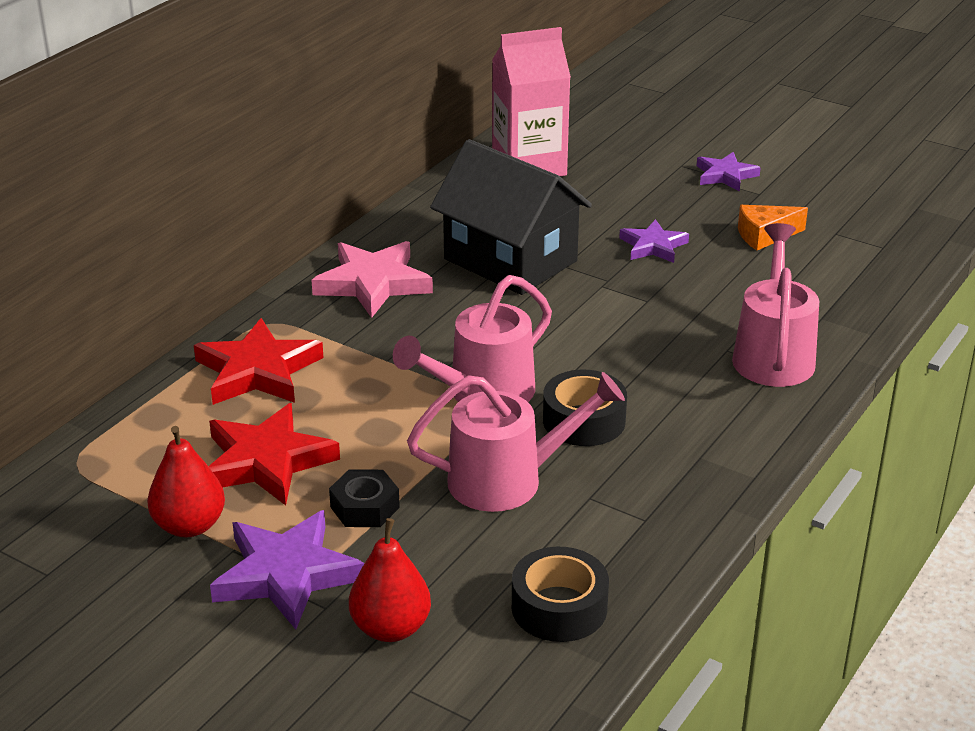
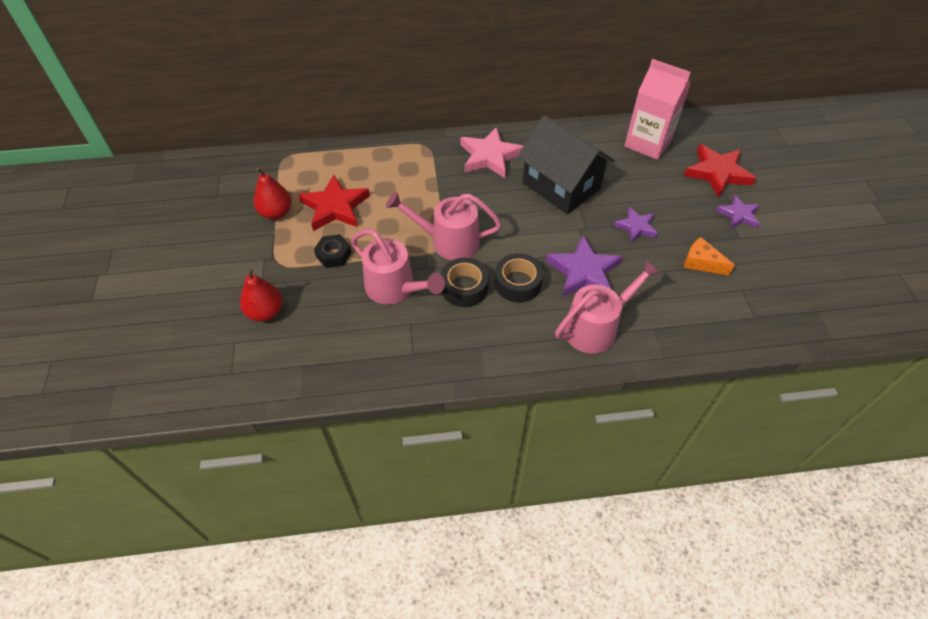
camera: 50 degrees right, 20 degrees up
(258, 371) = (391, 165): red star -> red star (717, 173)
(286, 574) = (271, 259): purple star -> purple star (583, 271)
(510, 260) = (561, 186): black house -> black house turned 45 degrees counterclockwise
(559, 607) = (324, 359): black tape -> black tape (518, 283)

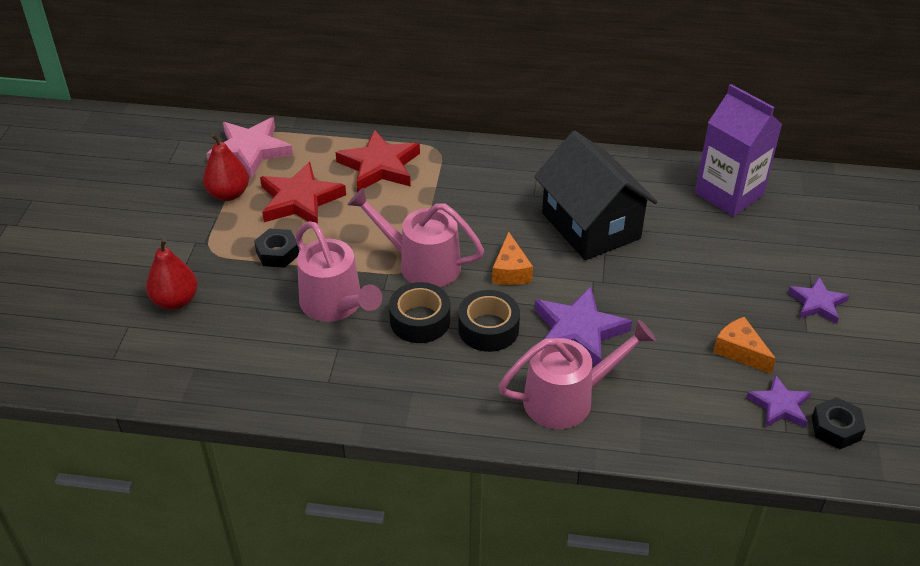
camera: 15 degrees right, 10 degrees down
(489, 156) = (513, 175): pink star -> pink star (250, 151)
(516, 233) = (510, 271): none -> orange cheese
(636, 227) = (670, 292): purple star -> purple star (780, 406)
(648, 143) = (729, 194): pink carton -> purple carton
(717, 173) = (810, 247): red star -> red star (380, 166)
(787, 307) = (836, 428): none -> black nut

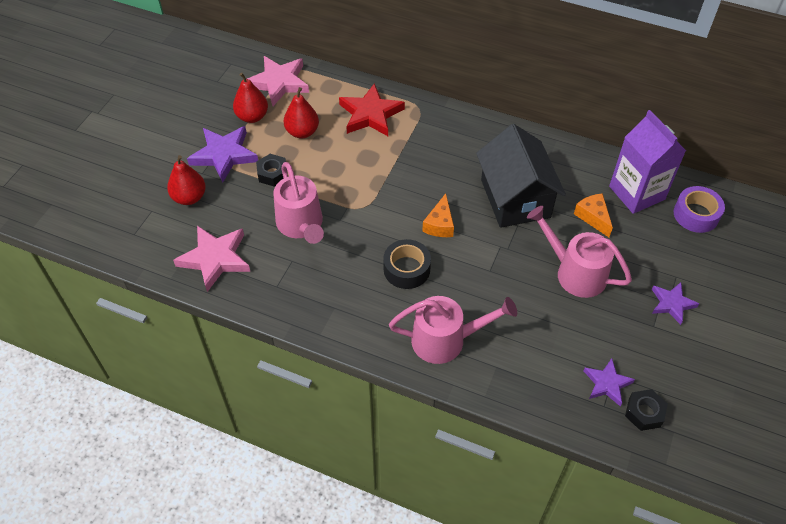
camera: 15 degrees right, 10 degrees up
(234, 366) = (215, 259): none -> pink star
(300, 200) = (302, 132): red star -> red pear
(420, 320) = (358, 251): black tape -> none
(421, 264) = (374, 204): pink watering can -> pink watering can (574, 272)
(578, 331) = (473, 286): purple star -> purple star (224, 155)
(740, 351) = (593, 331): orange cheese -> orange cheese (593, 217)
(804, 204) = (696, 214): none -> purple tape

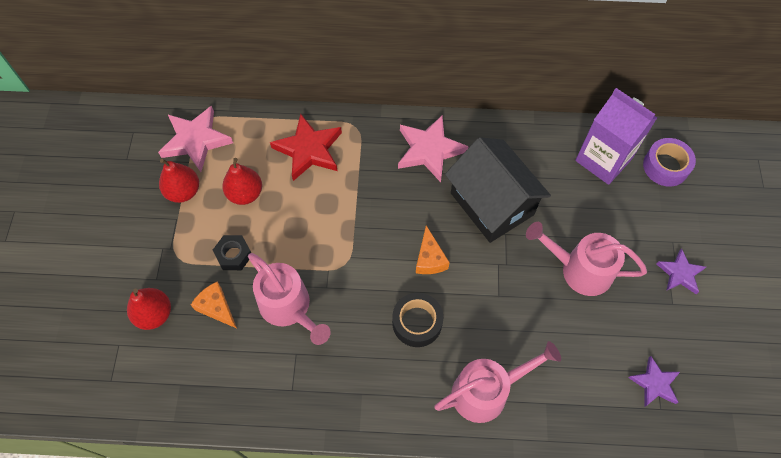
camera: 20 degrees left, 10 degrees up
(215, 259) = (213, 380): pink star -> pink star (429, 150)
(224, 155) = (171, 249): purple star -> none
(593, 217) = (573, 201): orange cheese -> orange cheese (216, 307)
(644, 413) = (699, 402): black nut -> none

